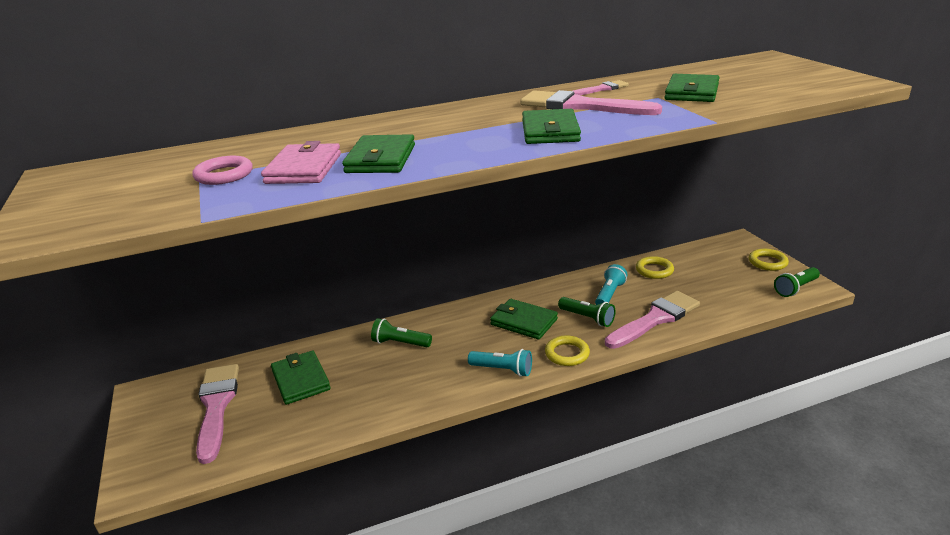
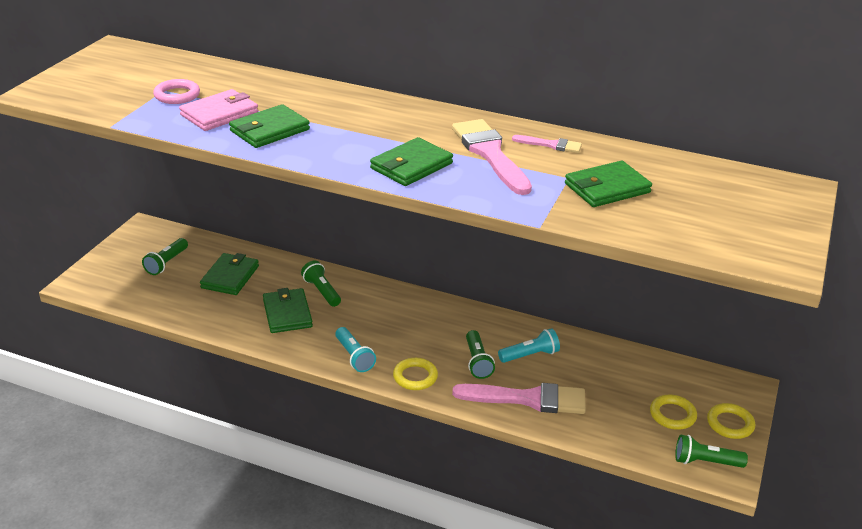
camera: 40 degrees right, 5 degrees up
(216, 407) = (166, 263): pink brush -> green flashlight
(524, 322) = (426, 332): green wallet -> green wallet (287, 313)
(654, 270) = (607, 361): yellow ring -> yellow ring (672, 415)

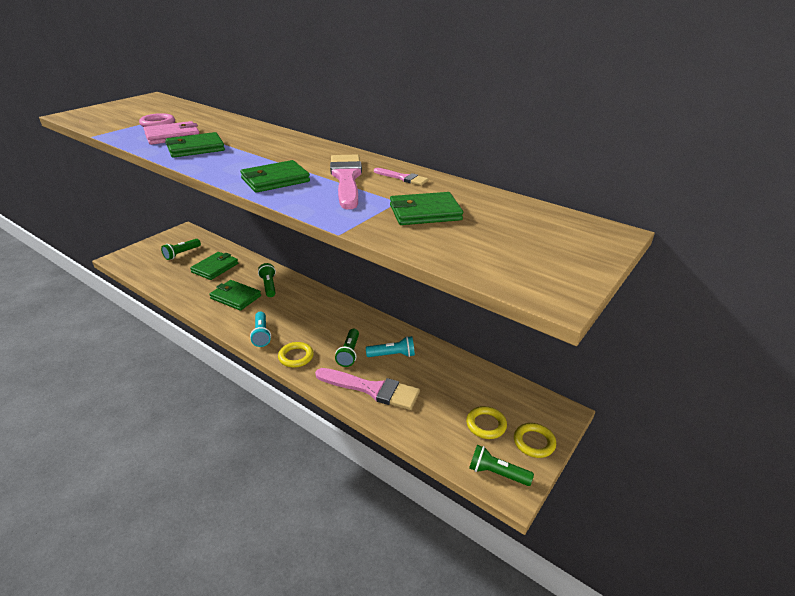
camera: 15 degrees right, 0 degrees up
(287, 313) = (235, 297): green wallet -> green wallet turned 60 degrees counterclockwise

